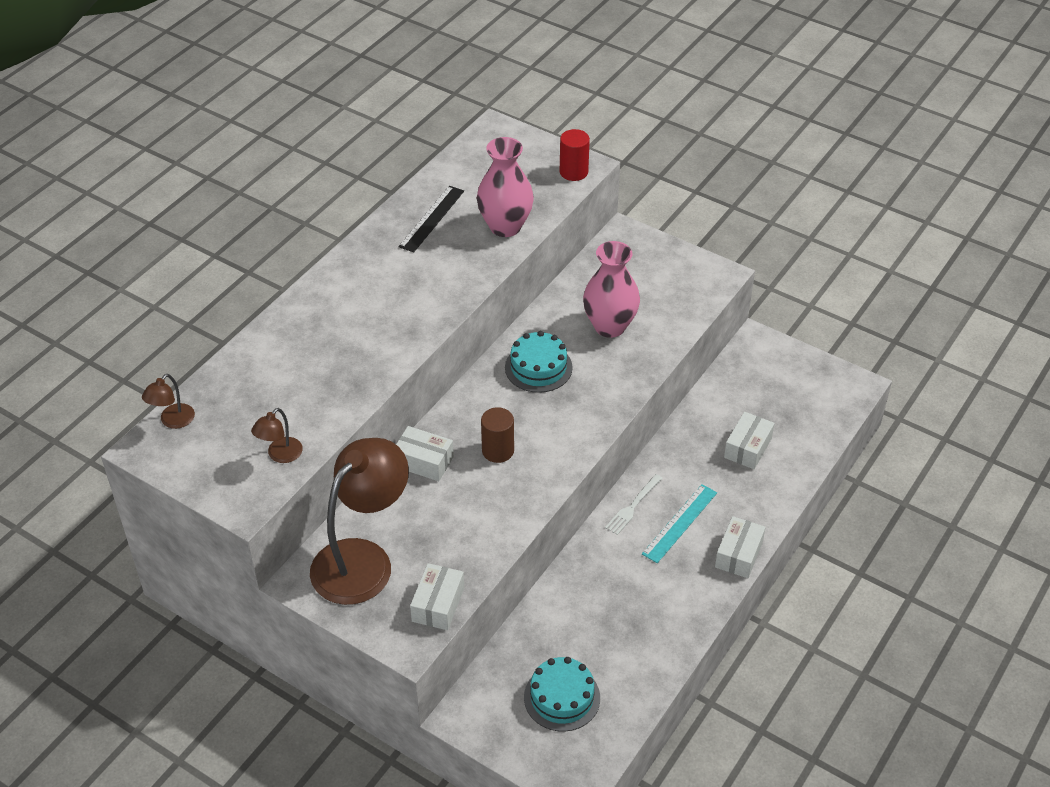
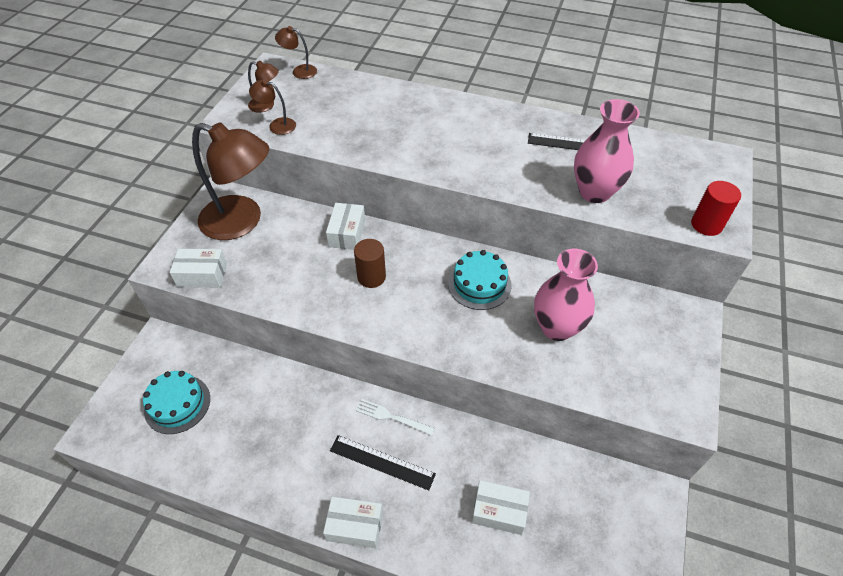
camera: 75 degrees right, 5 degrees up
(233, 462) = (266, 105): none -> brown lamp
(680, 523) = (382, 462): turquoise ruler -> black ruler

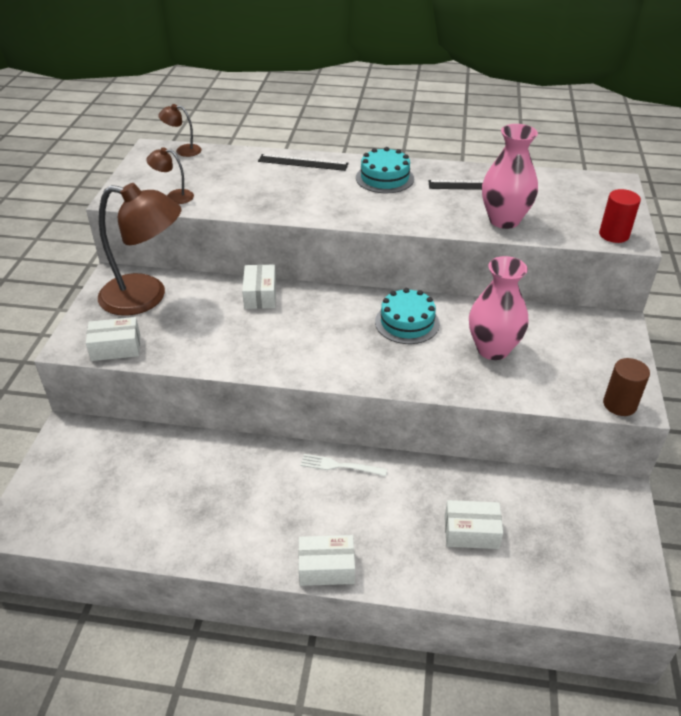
camera: 10 degrees left, 10 degrees down
(177, 404) = (104, 486): turquoise cake -> turquoise cake (384, 178)
(266, 105) = (157, 181): brown lamp -> none
(371, 277) = (296, 329): brown cylinder -> brown cylinder (619, 404)
(382, 462) = (340, 507): black ruler -> black ruler (303, 162)

